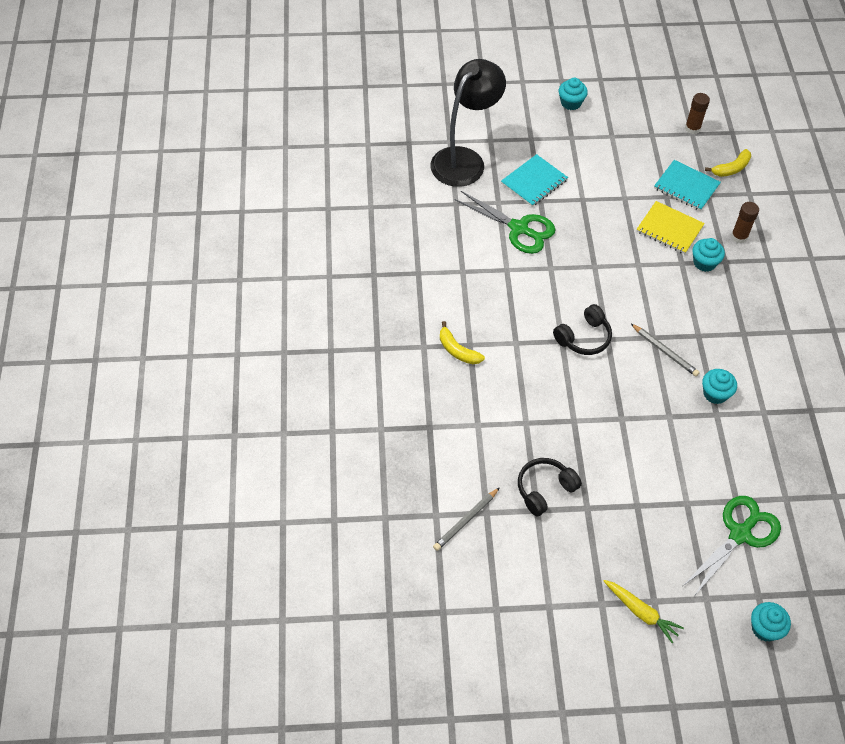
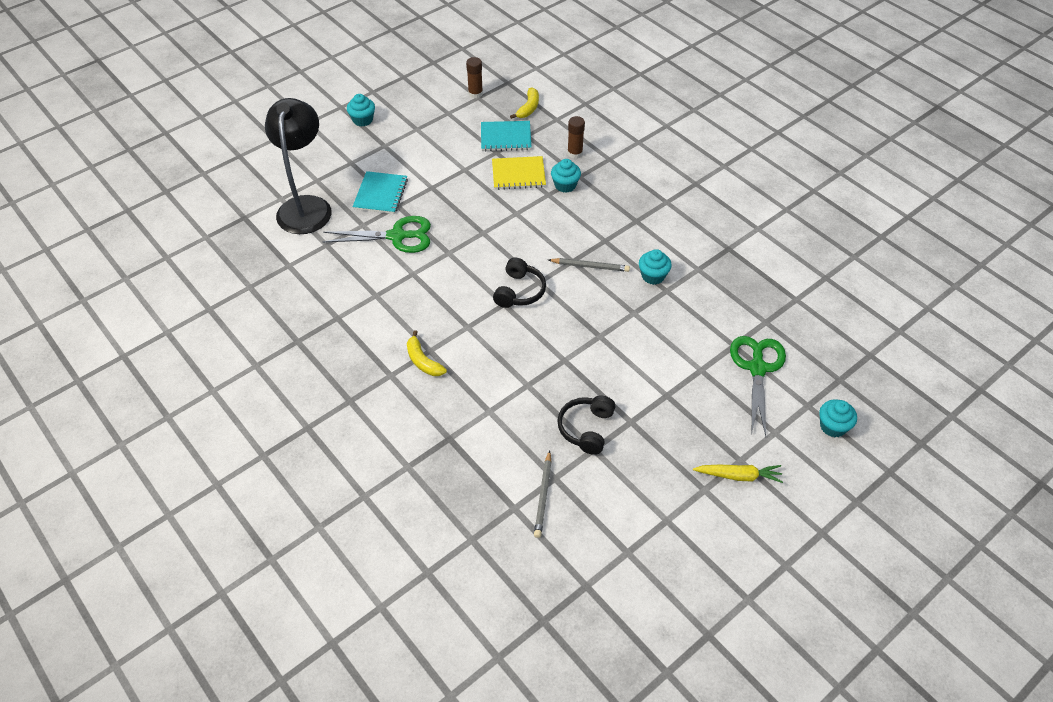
camera: 35 degrees left, 5 degrees down
(457, 350) = (423, 361): yellow banana -> yellow banana turned 45 degrees clockwise

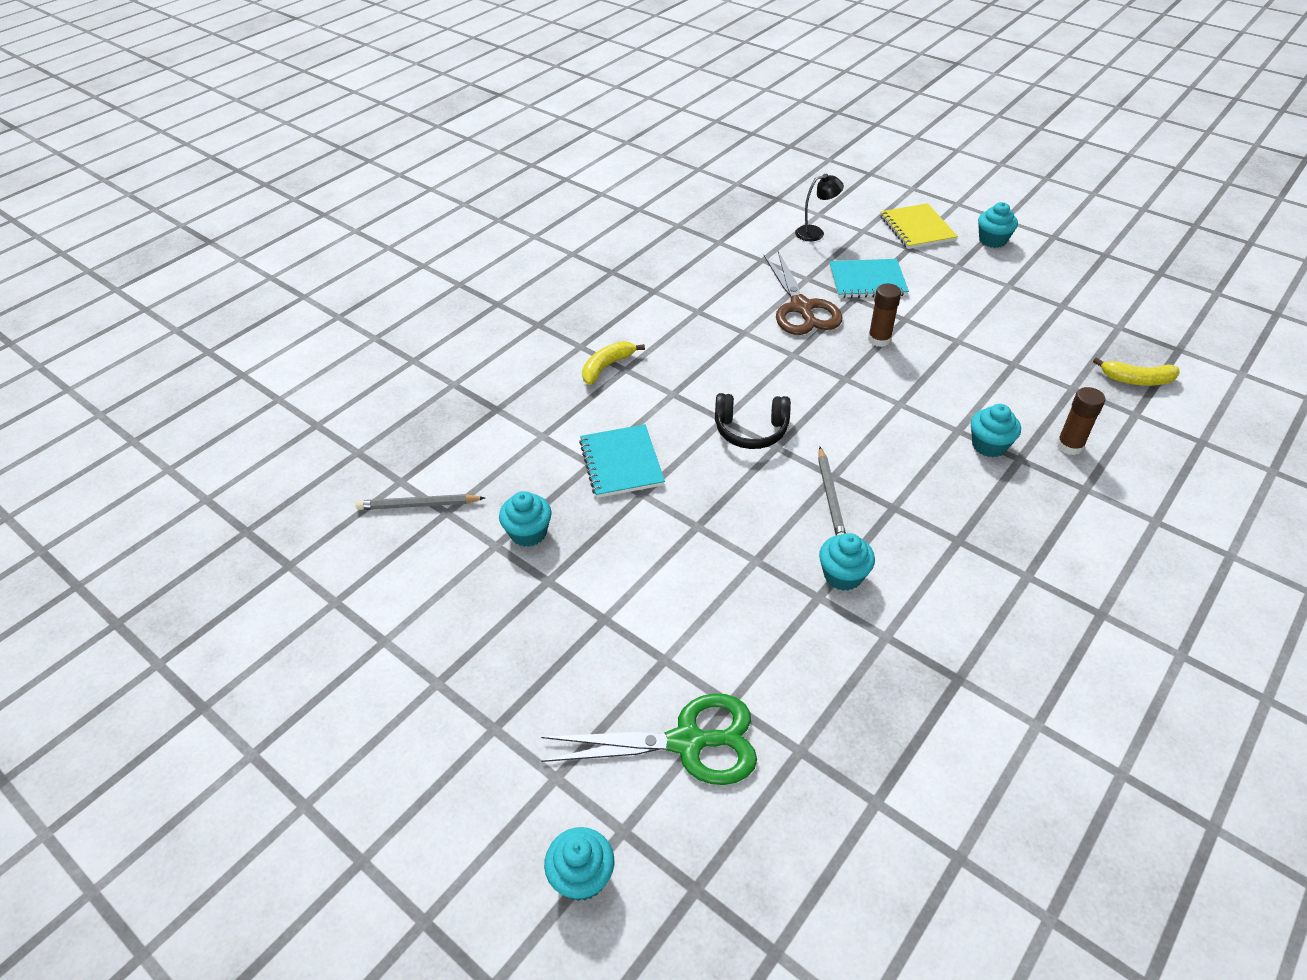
camera: 80 degrees right, 5 degrees down
(306, 206) = (815, 233): black lamp -> black lamp, size x0.43
(397, 236) = (801, 308): green scissors -> brown scissors
(475, 93) = (1125, 322): brown glue stick -> brown glue stick (879, 339)
(505, 137) = (1052, 367): turquoise notebook -> turquoise notebook (621, 463)
(518, 174) = (981, 393): yellow notebook -> yellow notebook (917, 228)
(586, 428) = (528, 533): black headphones -> turquoise cupcake
(738, 476) = (464, 727): yellow carrot -> none

